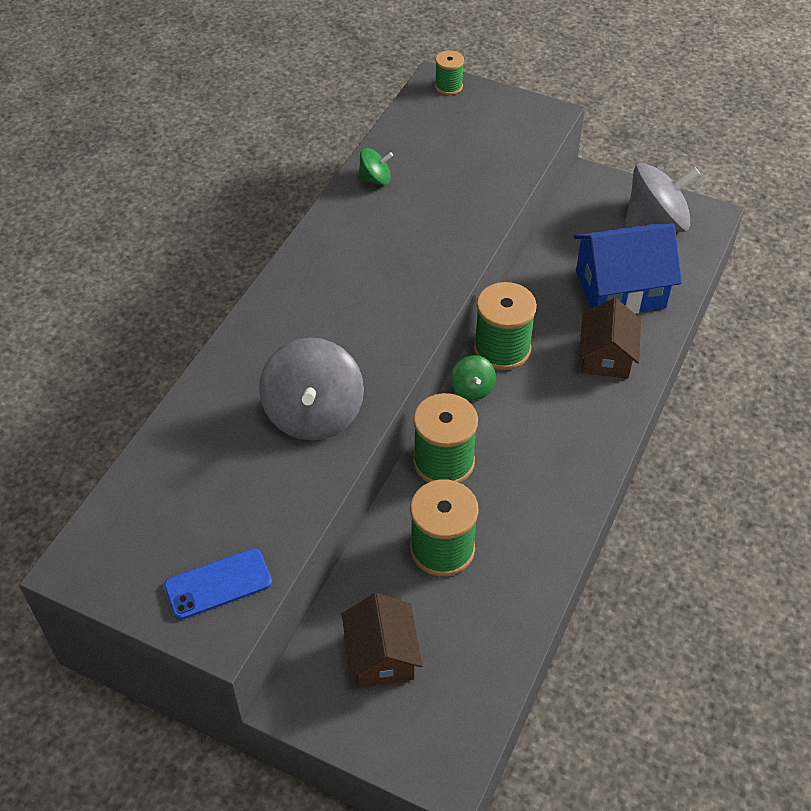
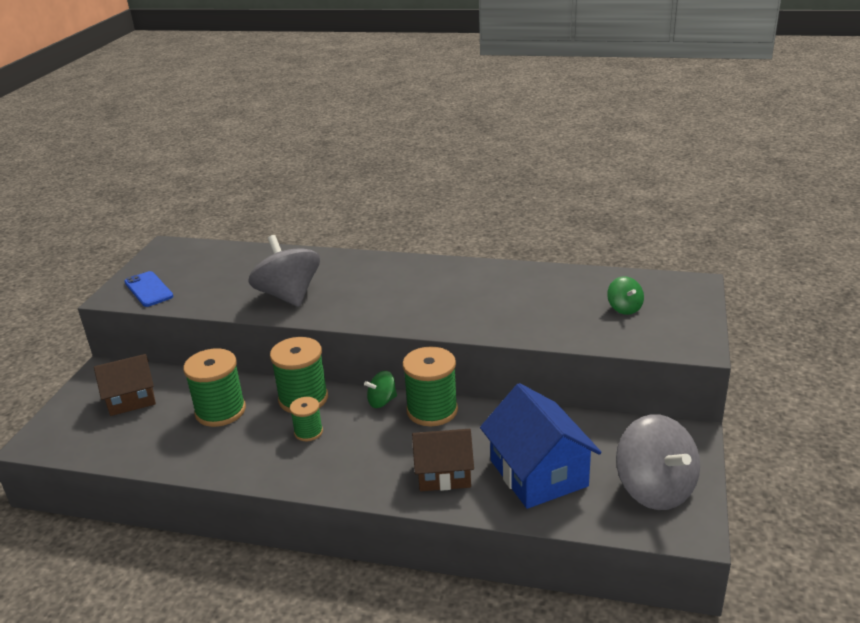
camera: 80 degrees right, 20 degrees down
(314, 414) = (289, 295): grey spinning top -> grey spinning top turned 75 degrees clockwise
(375, 179) = (545, 277): green spinning top -> green spinning top (624, 308)
(448, 86) = (694, 290): green spool -> green spool (308, 432)

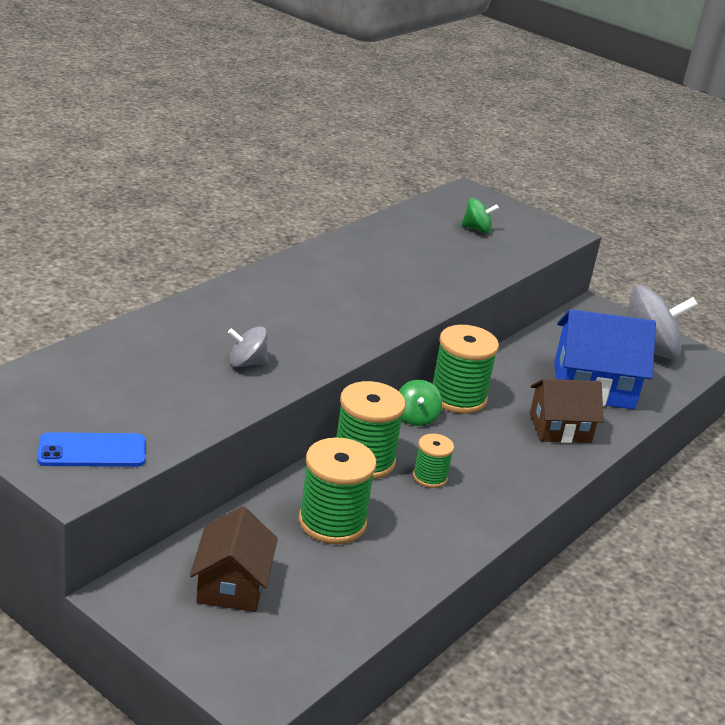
camera: 70 degrees left, 0 degrees up
(289, 295) = (247, 363): grey spinning top -> grey spinning top, size x0.49
(443, 473) = (560, 428): brown house -> brown house turned 60 degrees clockwise

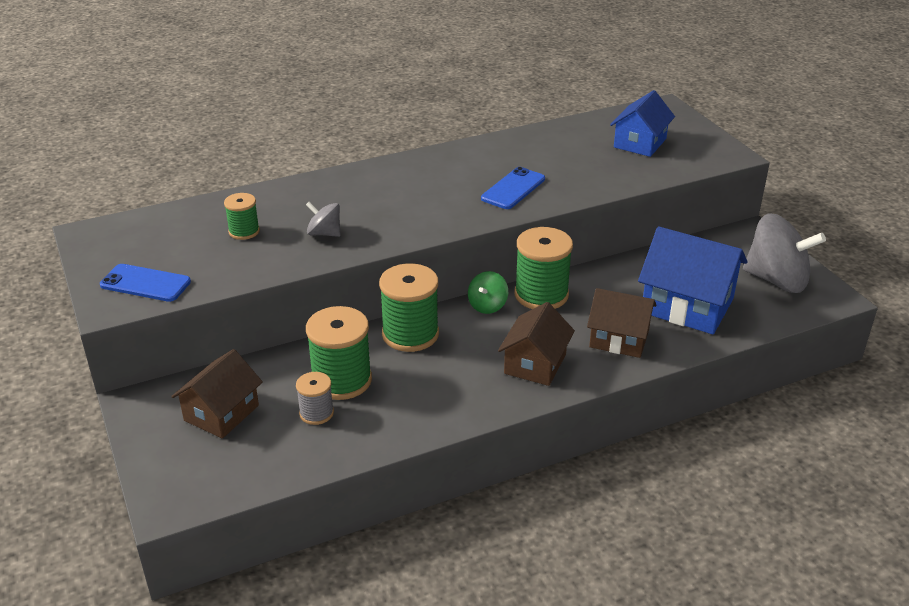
camera: 30 degrees right, 5 degrees up
(334, 562) = (316, 413): none -> grey spool
(398, 290) = (513, 189): none -> blue phone
(430, 477) = (457, 359): green spool -> green spool (244, 231)
(477, 229) = (640, 143): green spinning top -> blue house
(505, 467) = (535, 364): none -> brown house

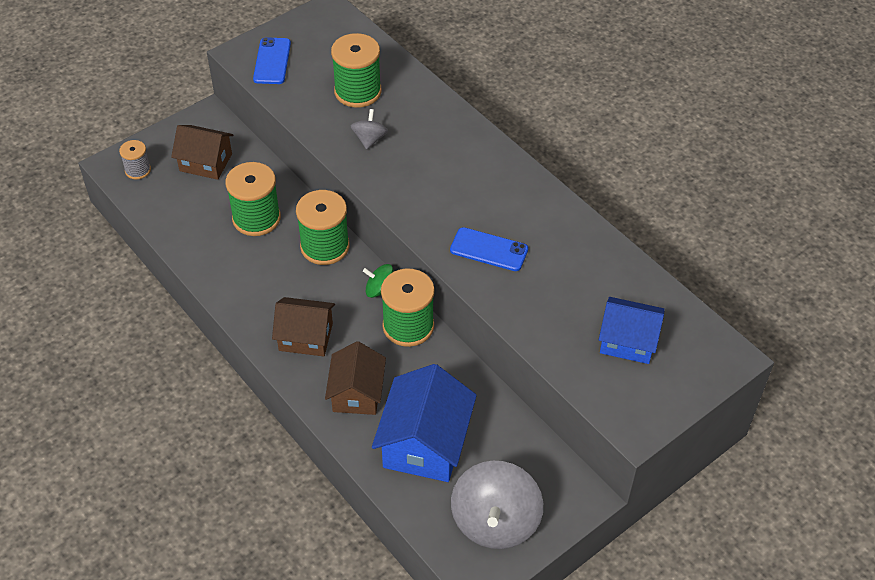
camera: 75 degrees right, 15 degrees up
(244, 231) = (358, 91): green spool -> green spool, size x1.82
(316, 413) = (216, 214): grey spool -> grey spool (138, 170)

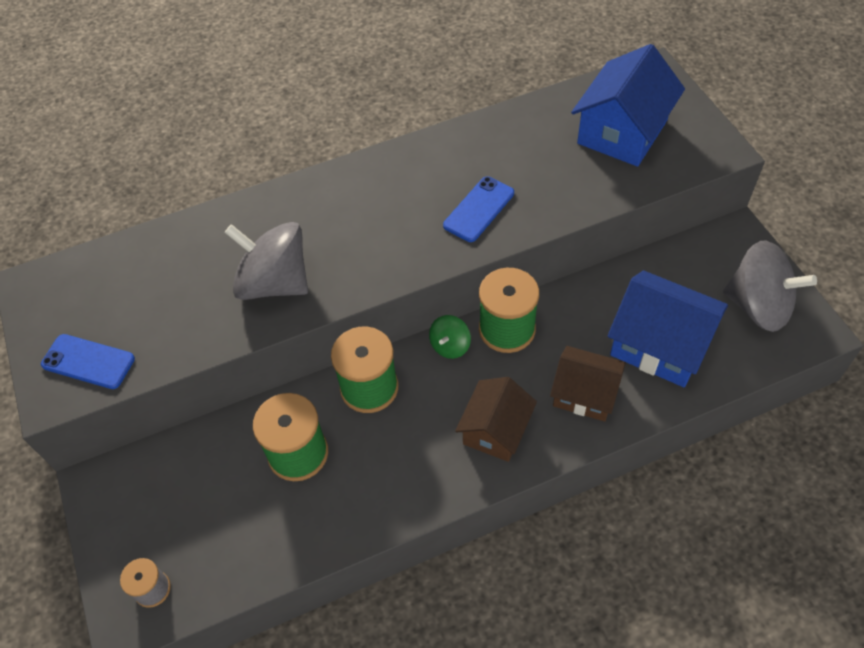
camera: 70 degrees left, 5 degrees up
(206, 162) = (178, 499): brown house -> none
(358, 91) = (190, 280): green spool -> none
(369, 139) = (275, 283): grey spinning top -> grey spinning top, size x2.03
(628, 341) = (622, 132): blue house -> blue house, size x1.51

